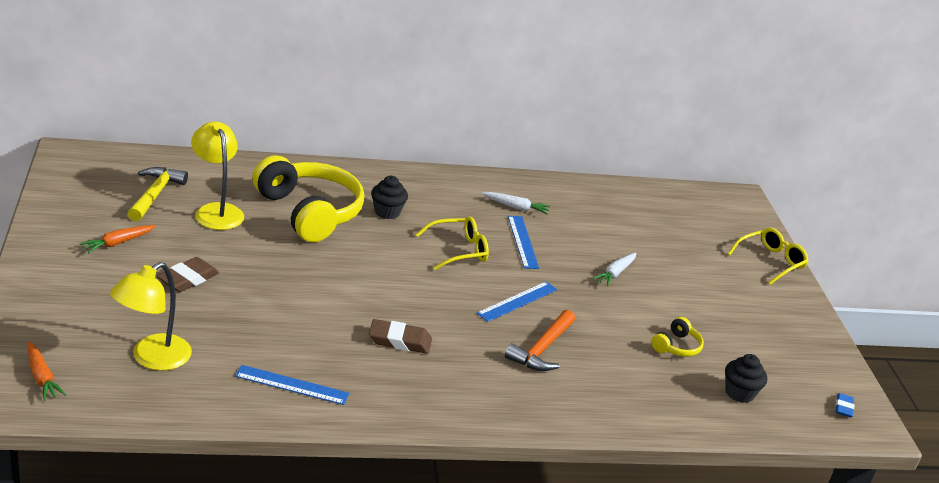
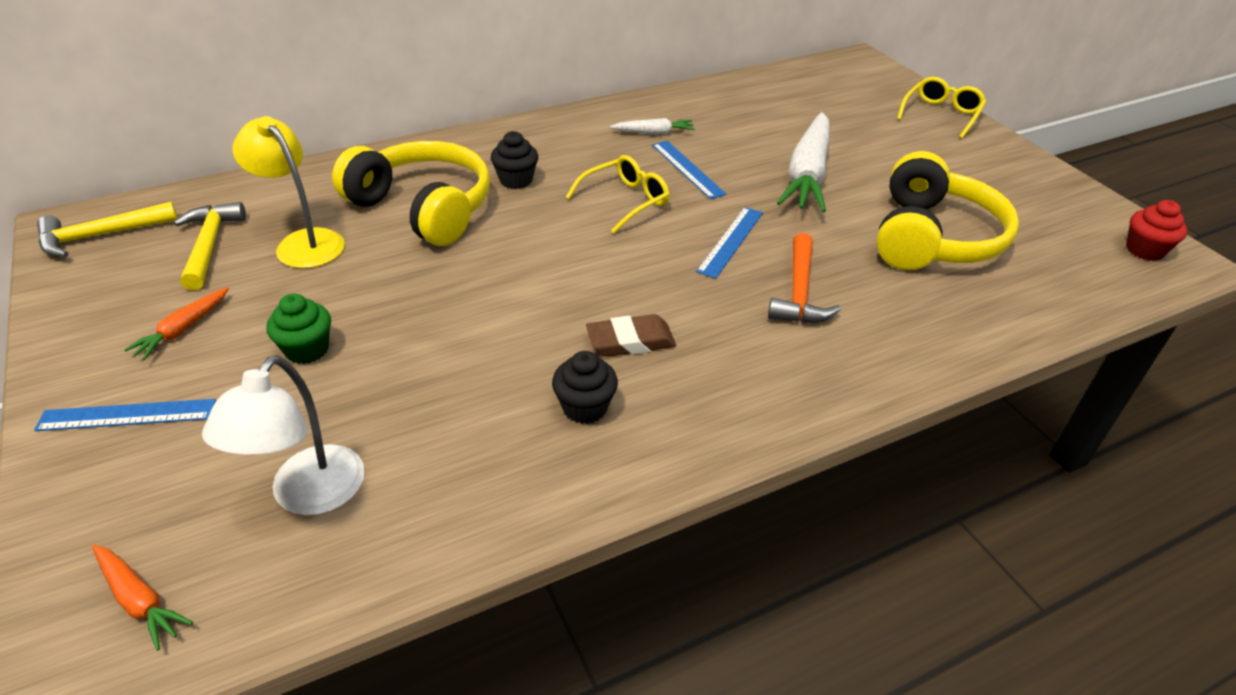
camera: 15 degrees left, 10 degrees up
(88, 168) = (100, 236): none -> yellow hammer
(152, 358) = (308, 495): yellow lamp -> white lamp
(188, 279) = (307, 349): brown eraser -> green cupcake
(292, 385) = (530, 461): blue ruler -> blue ruler (127, 415)
(615, 273) = (807, 174): white carrot -> white carrot, size x2.12
(676, 346) = (932, 238): yellow headphones -> yellow headphones, size x2.33
(739, 393) = (1037, 271): black cupcake -> black cupcake (585, 407)
(843, 408) = (1144, 250): blue eraser -> red cupcake

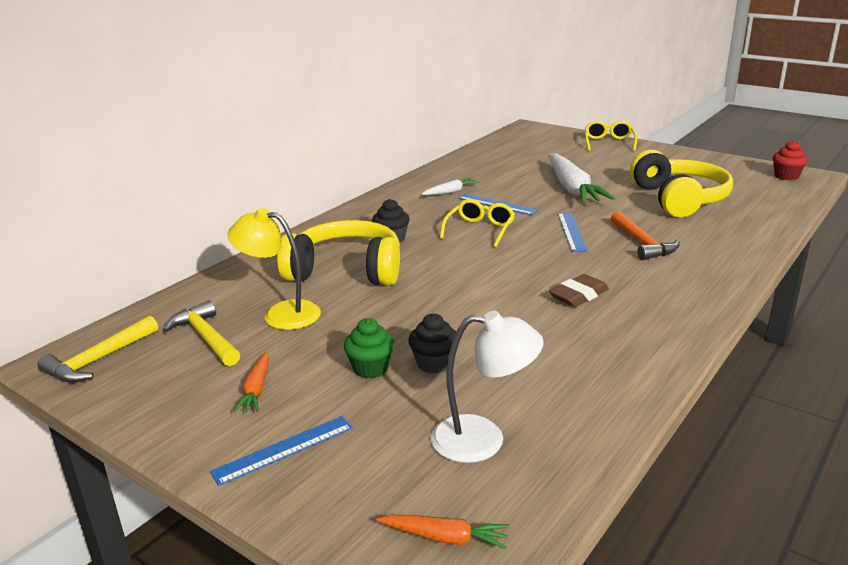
camera: 25 degrees left, 15 degrees down
(308, 495) = (483, 439): white lamp -> white lamp turned 75 degrees counterclockwise
(585, 407) = (596, 335): black cupcake -> black cupcake (434, 363)

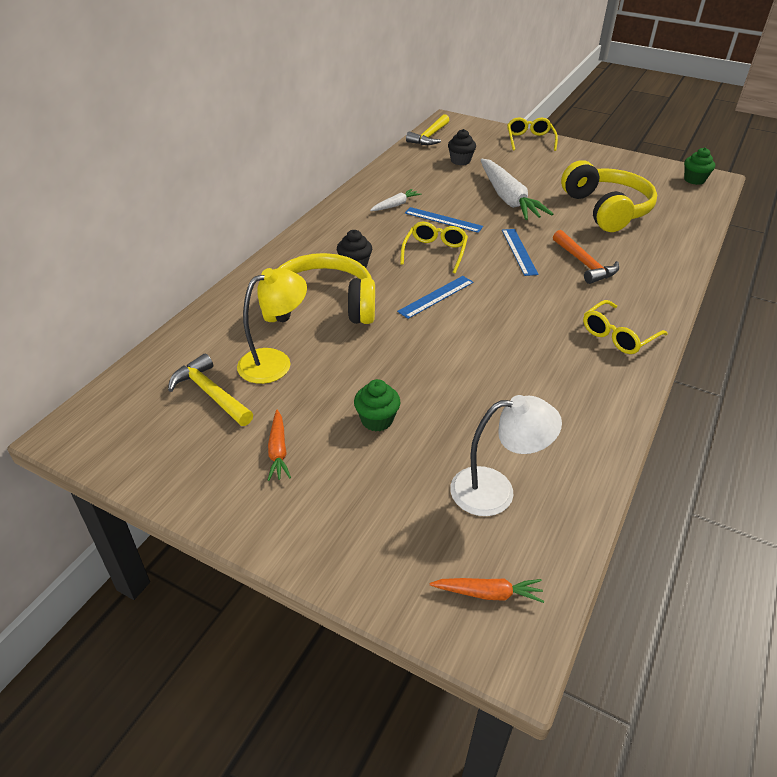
camera: 10 degrees left, 15 degrees up
(98, 360) = (113, 427): yellow hammer -> yellow hammer (429, 136)
(281, 314) = (274, 362): yellow lamp -> yellow lamp turned 135 degrees clockwise
(283, 449) = (324, 515): blue ruler -> blue ruler (436, 297)
(434, 363) = (432, 411): black cupcake -> black cupcake (460, 161)
(579, 295) = (542, 327): brown eraser -> none
(665, 306) = (618, 335): none -> yellow glasses
(786, 176) = (694, 180): red cupcake -> green cupcake

